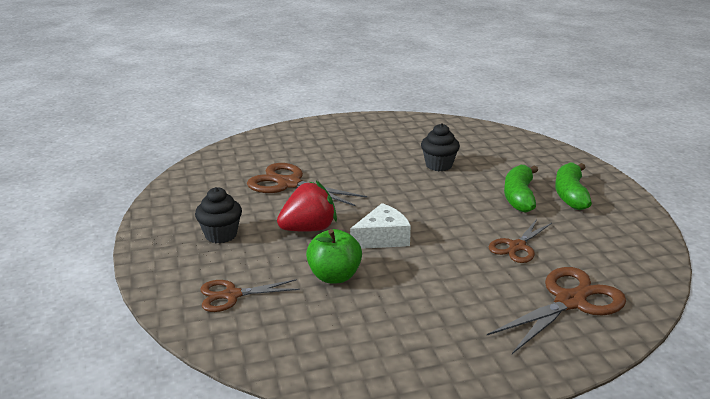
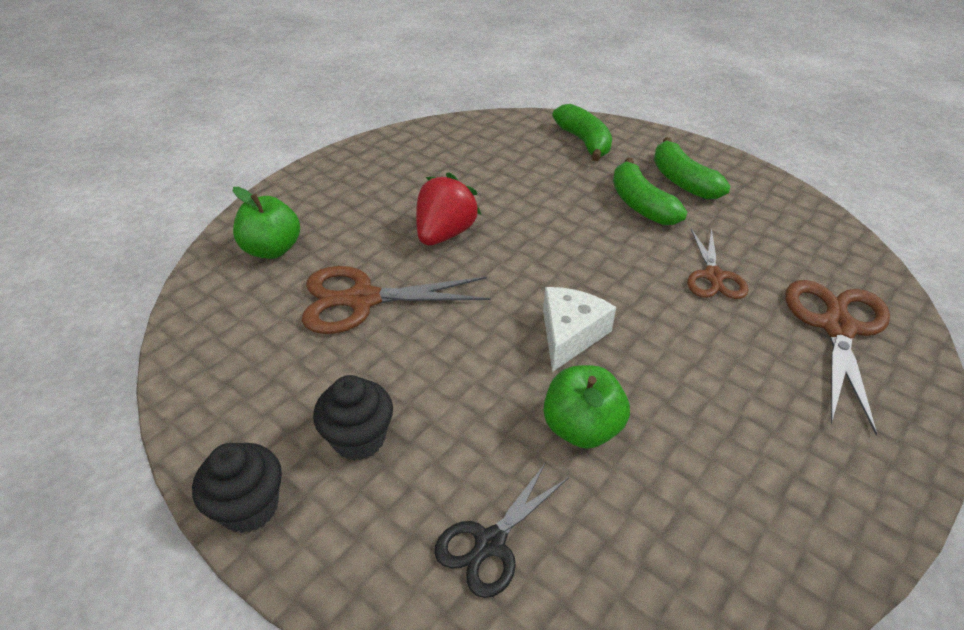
camera: 35 degrees left, 15 degrees up
(232, 295) = (490, 543): brown scissors -> black scissors
(270, 149) = (272, 249): none -> green apple
(308, 229) = (468, 365): red strawberry -> red strawberry (445, 234)
(439, 165) = (513, 193): black cupcake -> black cupcake (249, 507)
(526, 154) = (584, 142): none -> green banana

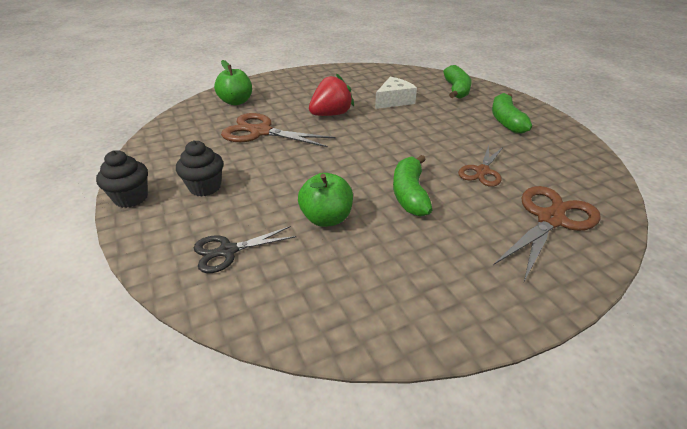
camera: 25 degrees right, 5 degrees down
(570, 334) = (360, 175): white cheese -> white cheese (394, 101)
(641, 205) = (465, 126): green banana -> green banana (410, 194)

